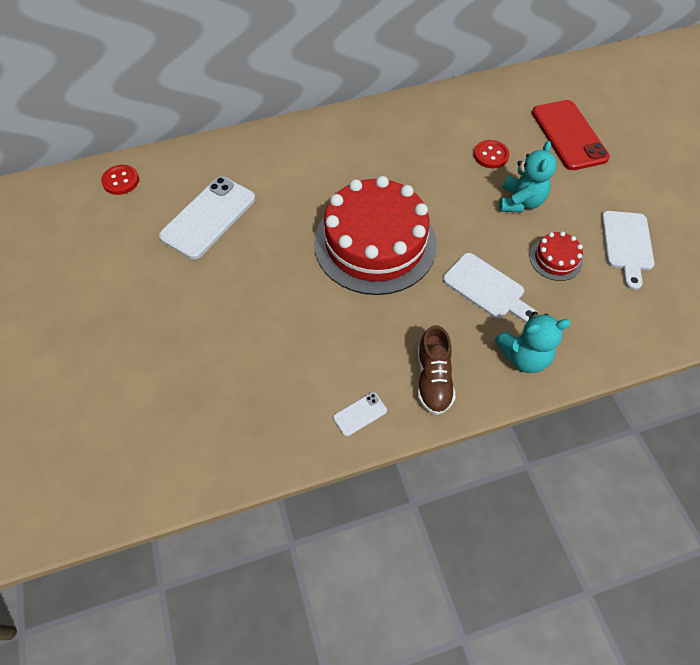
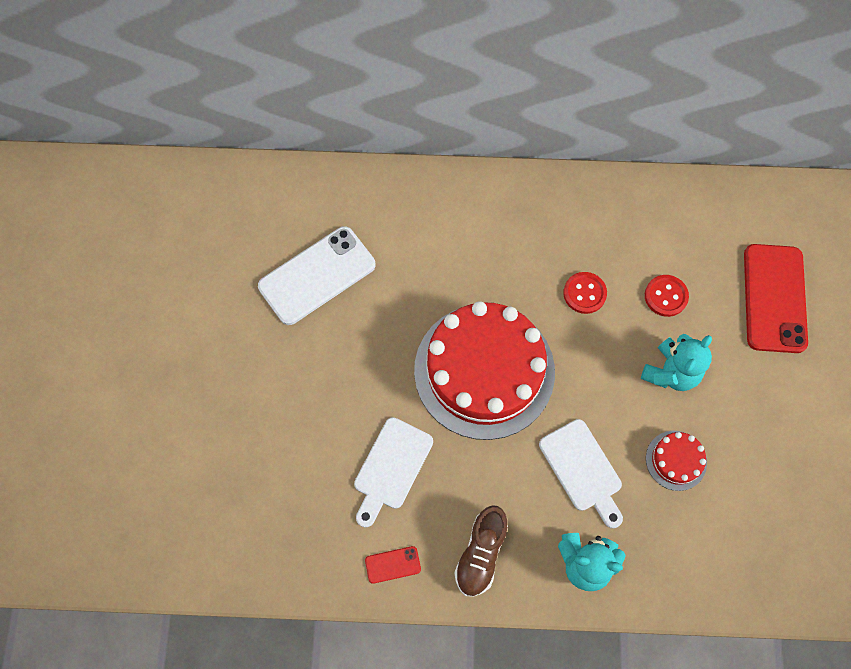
camera: 20 degrees right, 10 degrees up
(121, 181) = (238, 194): red button -> red button (584, 293)
(360, 414) = (393, 564): white phone -> red phone
(627, 244) = (767, 470): white cutting board -> white cutting board (391, 468)

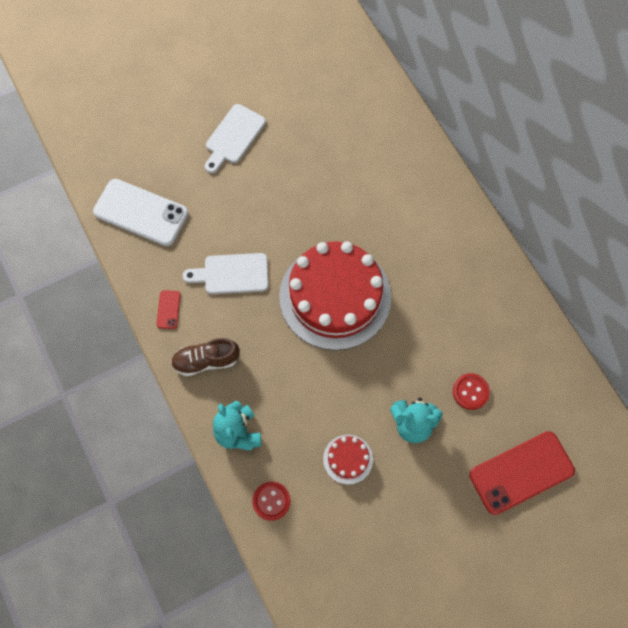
camera: 60 degrees right, 0 degrees up
(317, 276) = (336, 156): white phone -> white phone (141, 213)
(393, 564) = (168, 309): red phone -> red phone turned 45 degrees clockwise
(582, 469) = (303, 398): white cutting board -> white cutting board (233, 137)
(584, 293) = (435, 334): red button -> red button (271, 501)

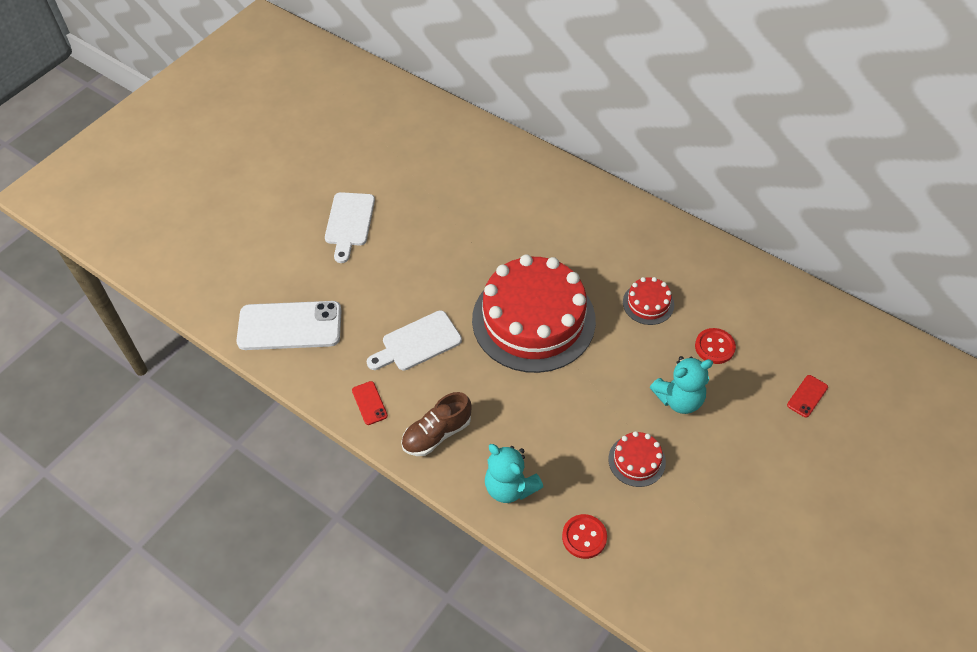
camera: 25 degrees left, 15 degrees down
(438, 326) = (648, 303): none -> red cake
(521, 472) = (807, 396): red phone -> red phone, size x0.43

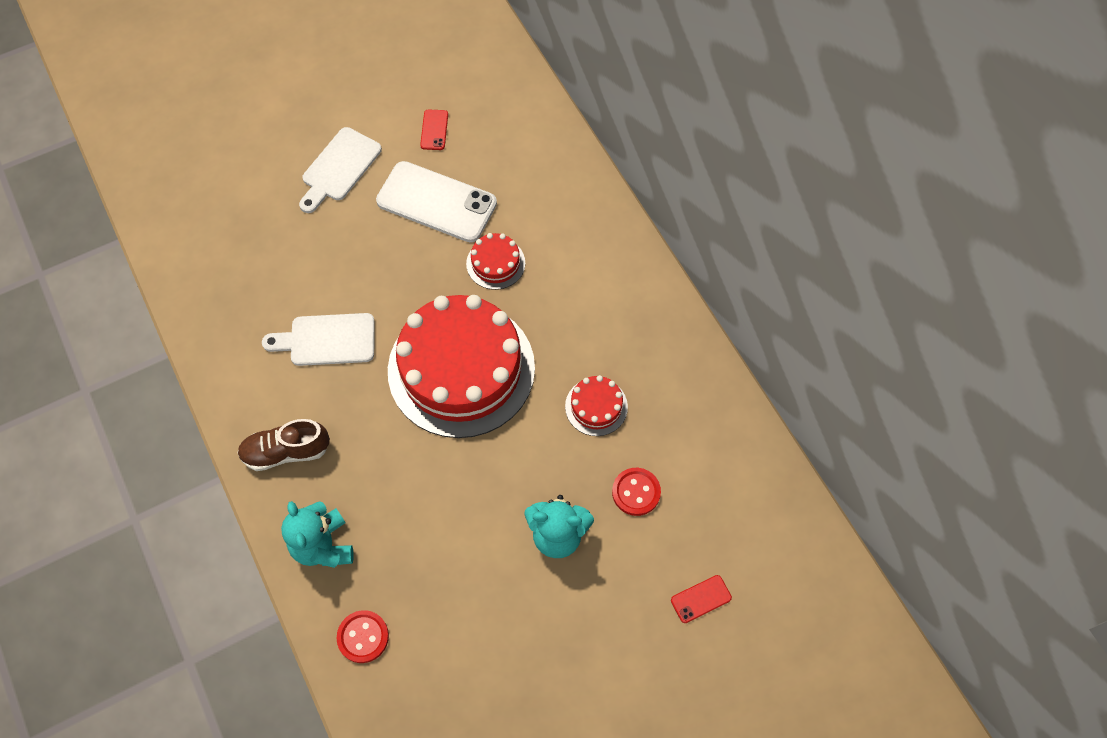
camera: 25 degrees right, 10 degrees up
(290, 326) = (213, 262): white phone -> white phone (436, 202)
(369, 403) = (241, 385): red phone -> red phone (434, 130)
(636, 460) = (468, 581): red cake -> red cake (495, 263)

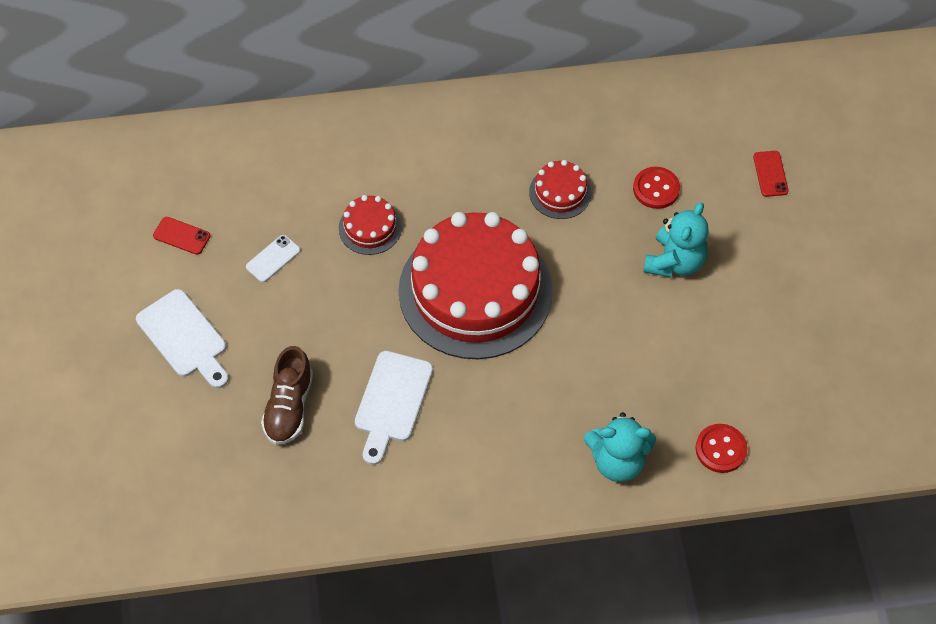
camera: 70 degrees left, 5 degrees down
(286, 451) = (504, 470): brown shoe -> brown shoe (289, 406)
(436, 202) = (273, 259): white phone -> white phone, size x0.43

